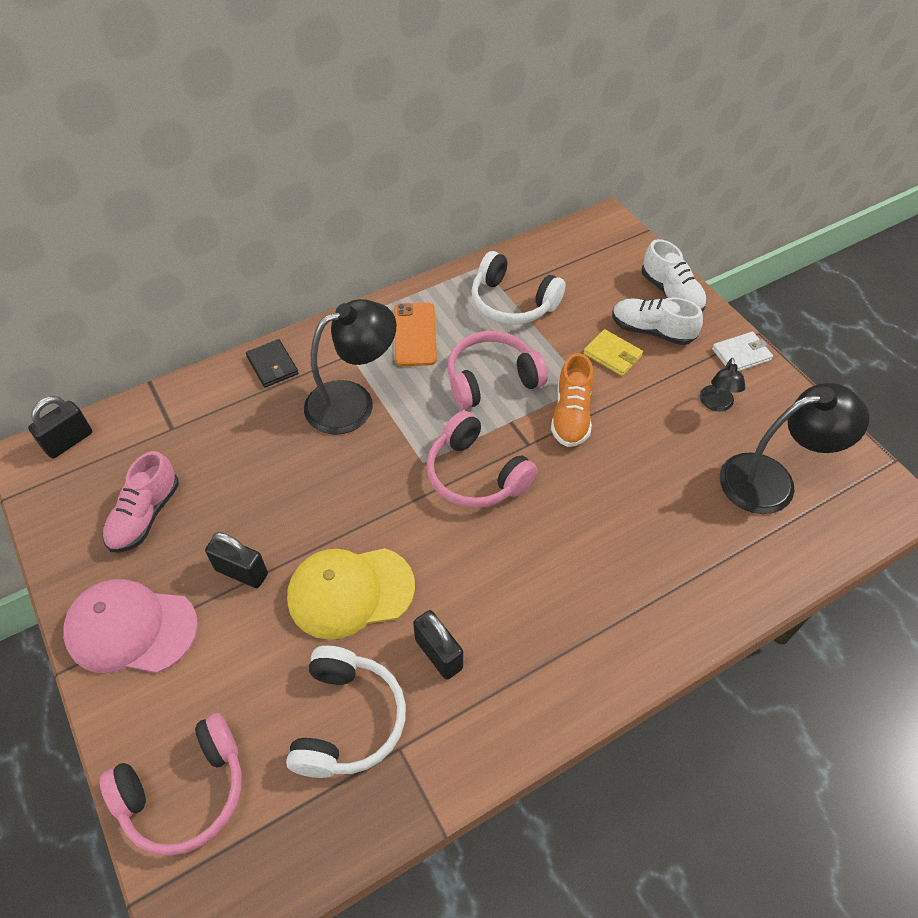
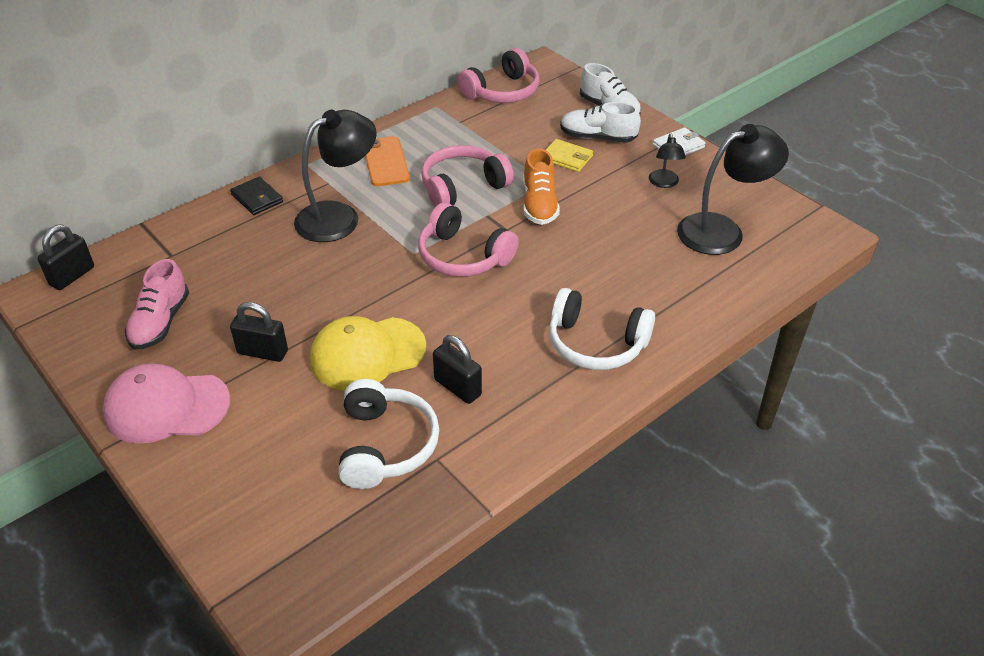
camera: 10 degrees left, 10 degrees down
(185, 792) = (246, 517): pink headphones -> pink headphones (502, 92)
(512, 302) = (469, 130): white headphones -> white headphones (596, 343)

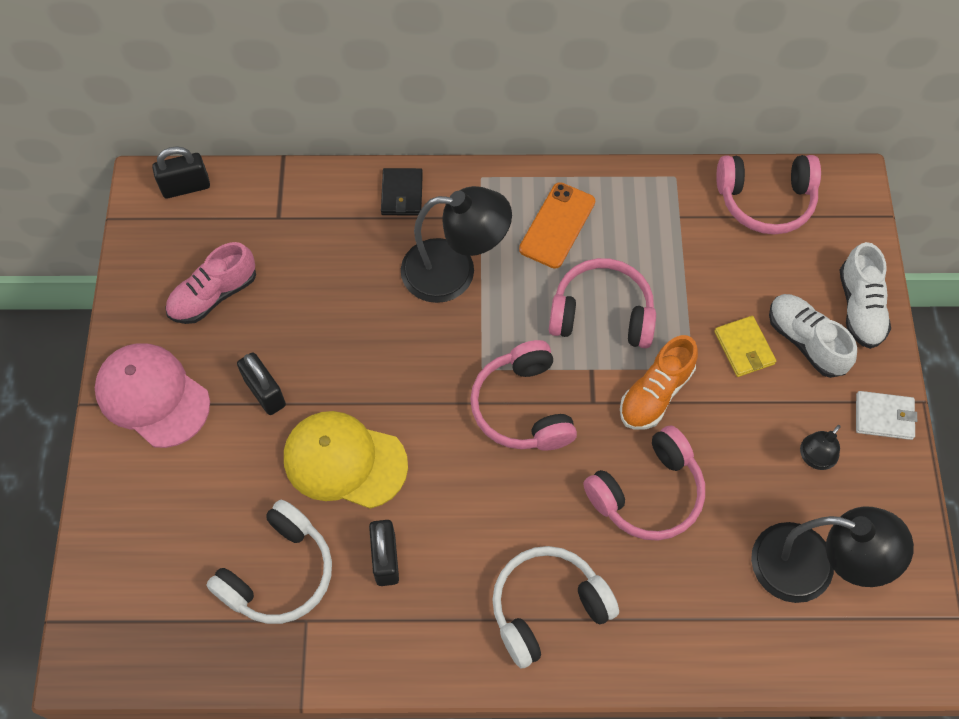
camera: 40 degrees right, 20 degrees up
(590, 252) = (647, 493): none -> pink headphones
(596, 343) = (547, 608): white headphones -> white headphones turned 90 degrees clockwise

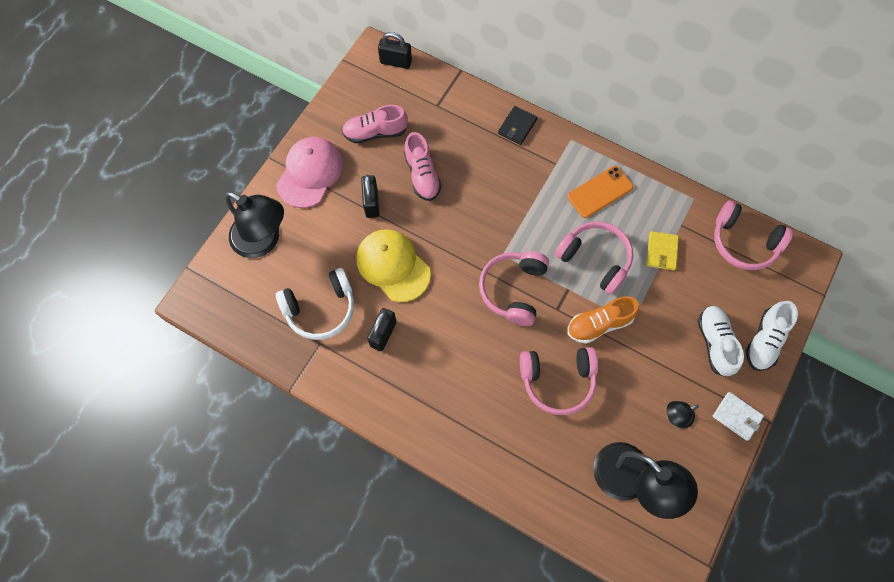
camera: 30 degrees right, 5 degrees up
(152, 396) = (310, 173): pink cap -> pink cap turned 45 degrees clockwise
(312, 320) = (422, 175): none -> pink shoe
(454, 271) = (521, 188): black lamp -> black lamp (263, 241)
(547, 608) = (458, 413): white headphones -> none
(744, 348) = (672, 326): yellow wallet -> yellow wallet (661, 252)

